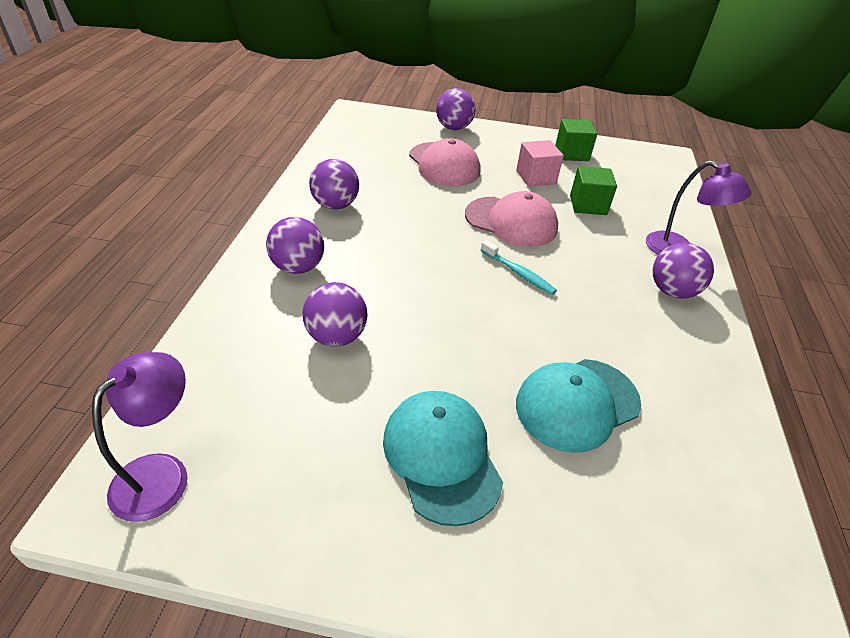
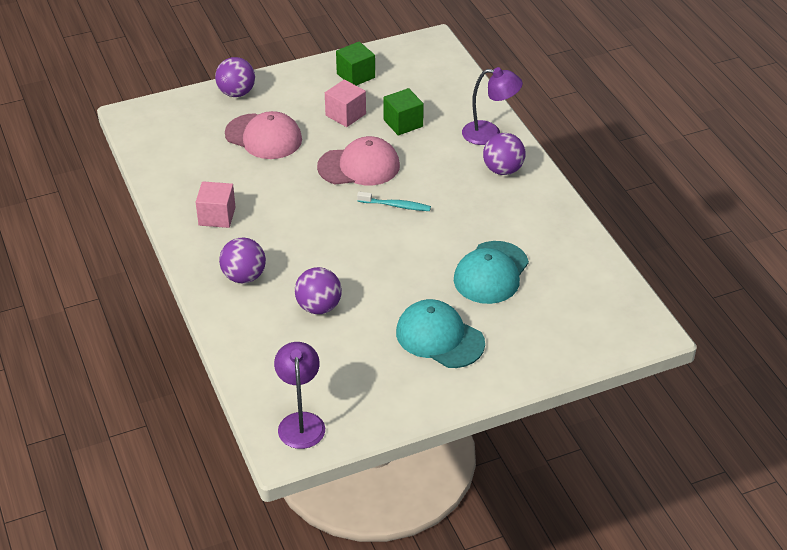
camera: 30 degrees left, 0 degrees up
(335, 205) = (217, 216): purple ball -> pink cube

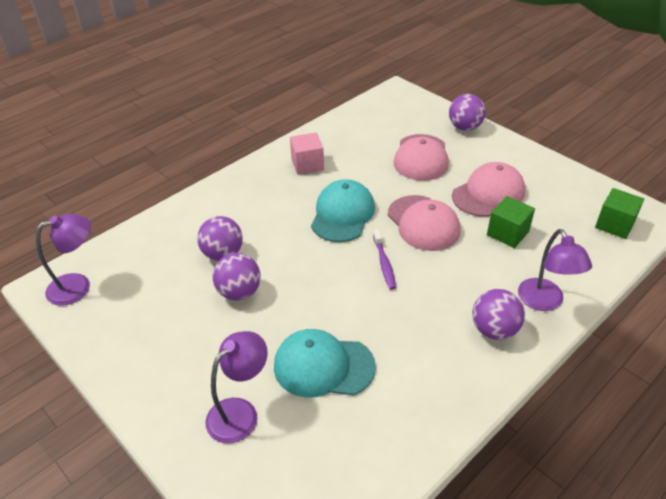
camera: 70 degrees right, 0 degrees up
(244, 276) = (243, 200): purple ball -> purple ball (239, 292)
(345, 115) = (488, 193): pink cube -> pink cap
(356, 75) = (549, 183): green cube -> green cube (614, 225)
(396, 205) = (384, 263): turquoise toothbrush -> purple toothbrush
(439, 337) = (211, 351): turquoise cap -> turquoise cap (343, 214)
(514, 331) = (240, 412): none -> purple lamp

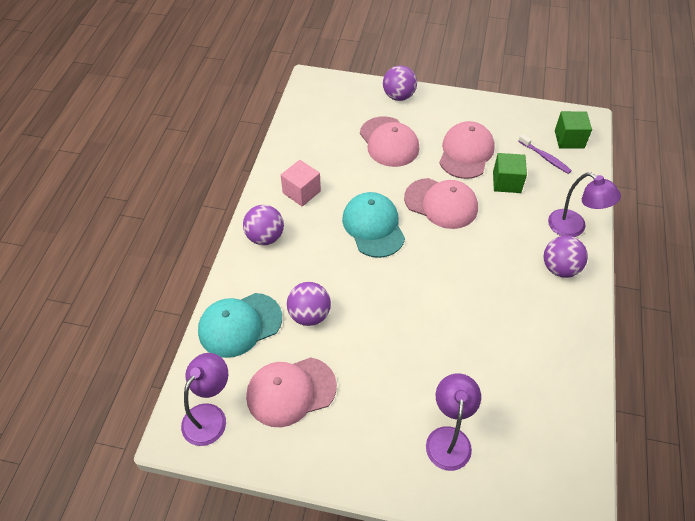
camera: 35 degrees left, 10 degrees up
(151, 301) = (290, 391): none -> pink cap
(239, 292) = (355, 341): purple ball -> purple ball (265, 237)
(323, 366) = (473, 365): turquoise cap -> turquoise cap (239, 325)
(384, 263) = (443, 255): purple toothbrush -> purple toothbrush (545, 157)

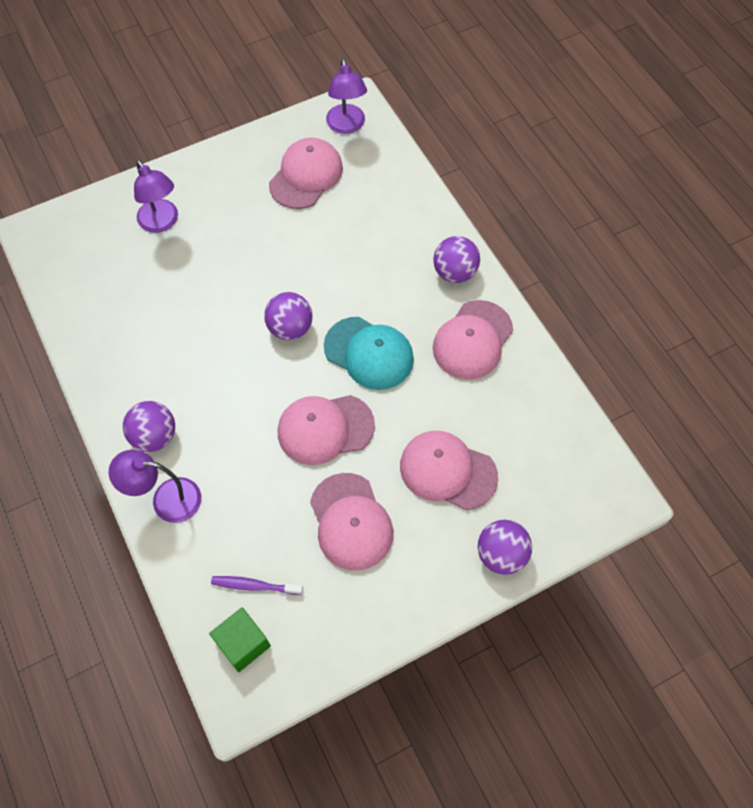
camera: 140 degrees right, 10 degrees up
(239, 325) = (393, 192): turquoise cap -> none
(301, 192) = (472, 340): pink cube -> pink cap
(309, 315) = (347, 236): purple ball -> purple ball (290, 328)
(506, 182) = (276, 511): green cube -> none

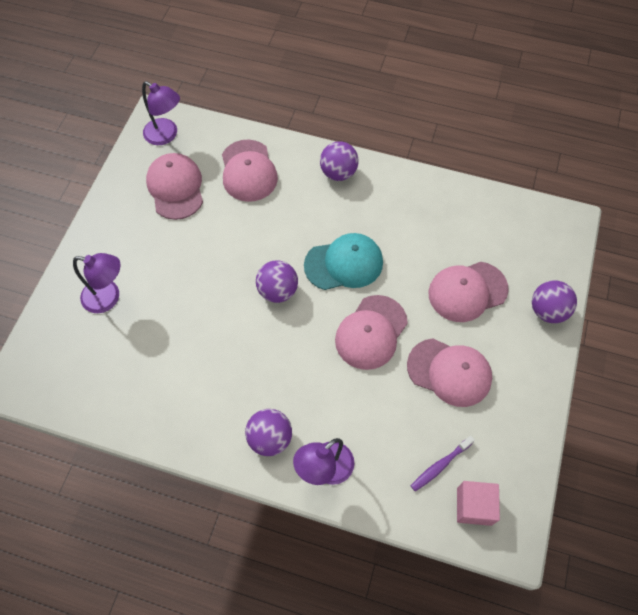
camera: 45 degrees left, 0 degrees up
(243, 643) = (474, 506): green cube -> pink cube
(472, 340) = (394, 204): pink cap -> pink cap (248, 171)

